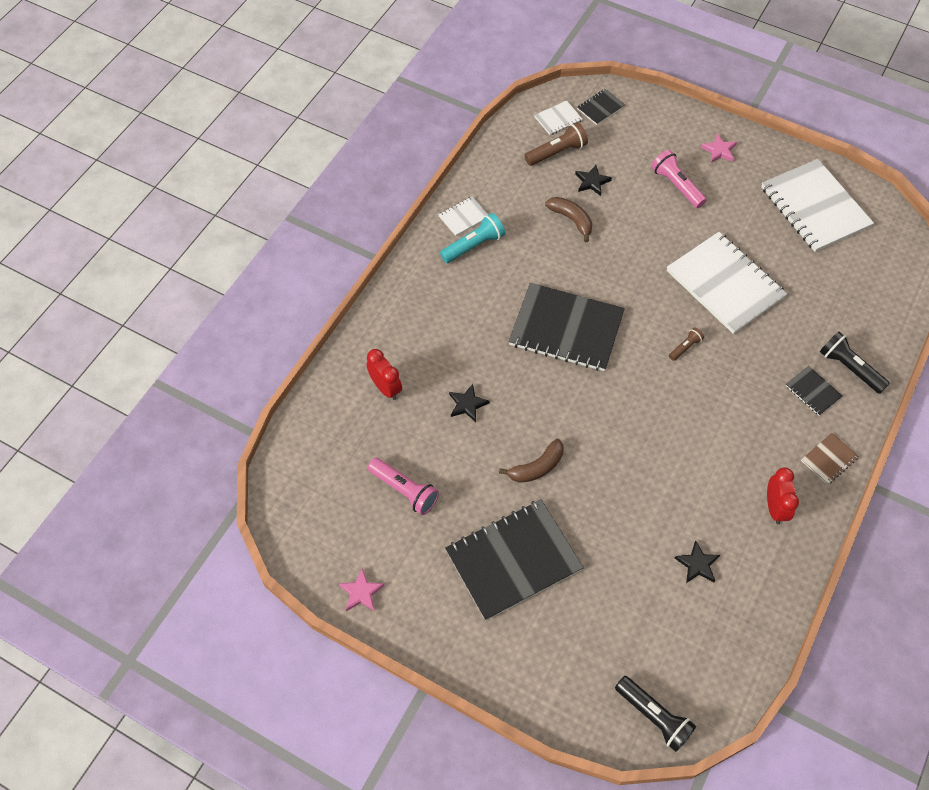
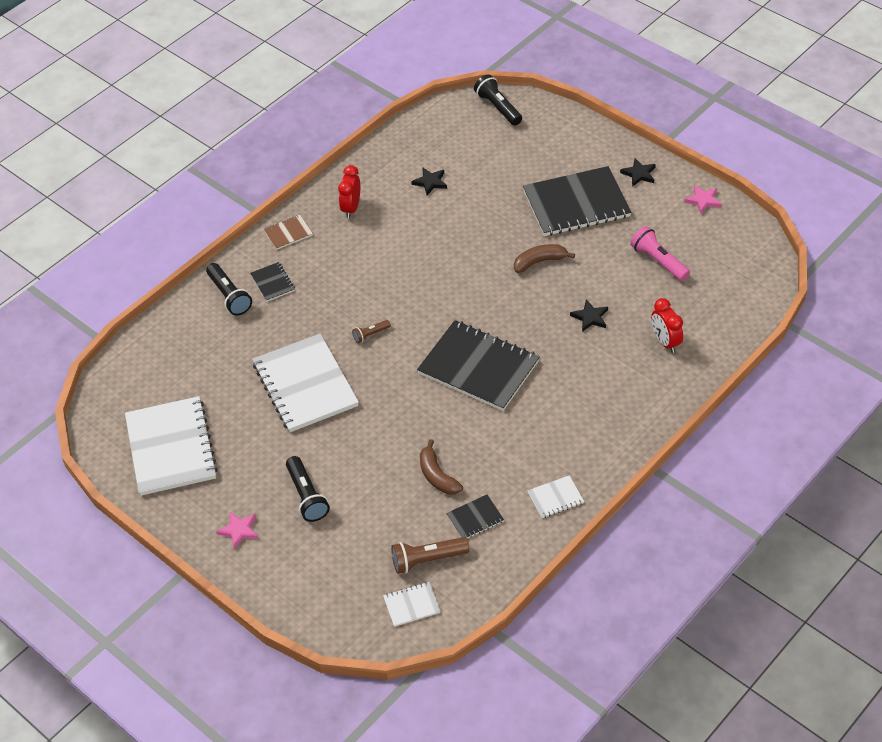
camera: 165 degrees left, 10 degrees down
(474, 245) = (551, 464): turquoise flashlight -> none
(592, 182) = (399, 516): black star -> black star (639, 174)
(600, 108) = (354, 612): black notebook -> black notebook (475, 518)
(676, 186) = (306, 496): pink flashlight -> black flashlight

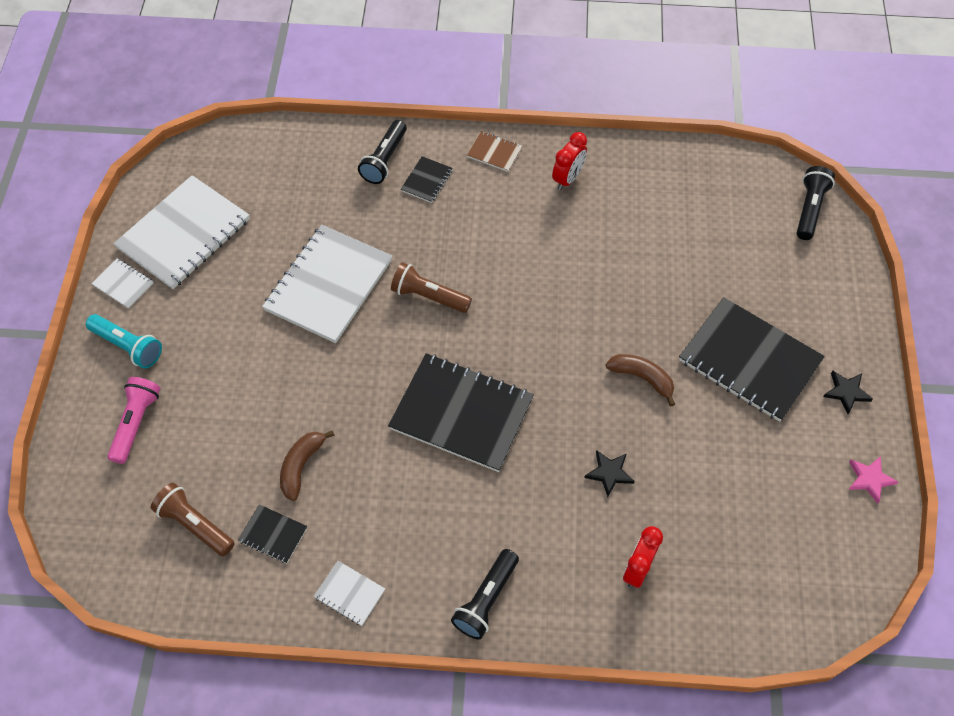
camera: 50 degrees right, 10 degrees up
(239, 530) = (128, 346): pink star -> turquoise flashlight
(306, 496) = (202, 373): black flashlight -> black flashlight (486, 599)
(351, 208) = (567, 179): red clock -> red clock turned 150 degrees clockwise
(370, 334) = (429, 296): brown flashlight -> brown flashlight, size x1.78
(411, 605) = (133, 546): white notebook -> white notebook (123, 284)
(430, 182) = (658, 218): black star -> none
(478, 367) = (461, 414): black notebook -> black notebook turned 60 degrees counterclockwise
(658, 261) = (743, 490): pink flashlight -> pink flashlight (136, 423)

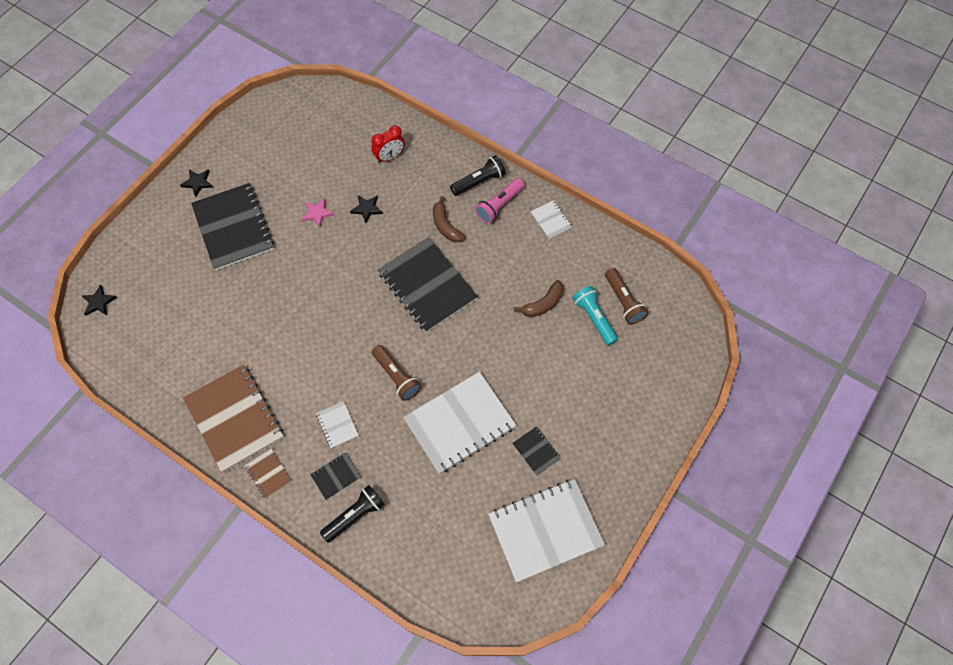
camera: 150 degrees left, 5 degrees up
(123, 284) = (609, 507): white notebook -> white notebook (337, 425)
(128, 346) = (623, 450): turquoise flashlight -> turquoise flashlight (594, 318)
(136, 423) = (637, 387): pink flashlight -> pink flashlight (499, 205)
(273, 534) = (579, 272): black notebook -> black notebook (536, 451)
(567, 179) = (234, 418): red clock -> brown notebook
(642, 378) = (304, 250): brown banana -> brown banana (445, 226)
(809, 209) = (99, 302): black flashlight -> black star
(869, 479) = (232, 136): pink star -> pink star (317, 213)

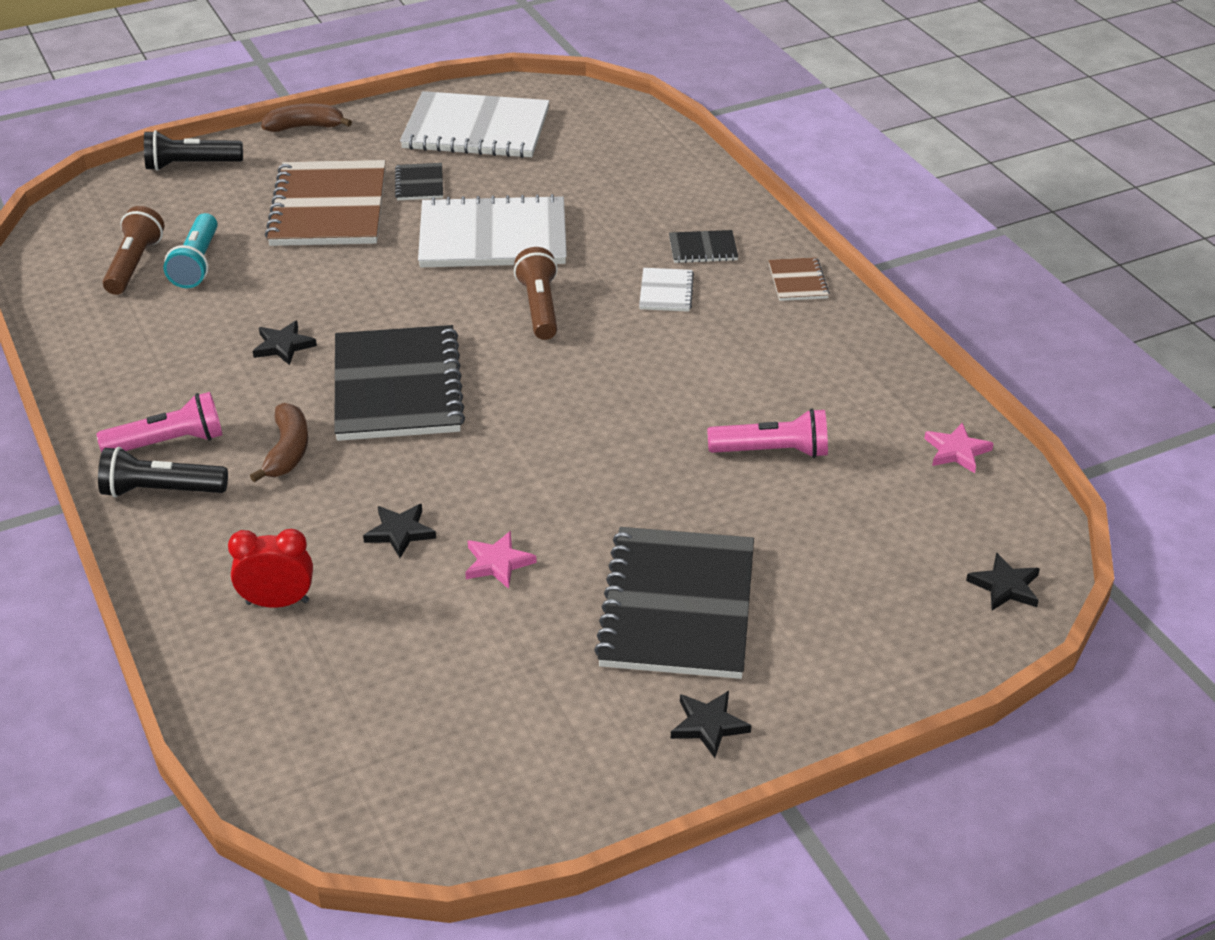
camera: 150 degrees left, 25 degrees down
(140, 376) = (957, 451): none -> pink star
(229, 332) = (772, 451): none -> pink flashlight
(234, 418) = (819, 350): brown notebook -> brown notebook (329, 207)
(355, 515) = (702, 211): black flashlight -> black flashlight (191, 165)
(500, 284) = (283, 346): none -> black star
(543, 304) = (248, 303): brown banana -> brown banana (305, 127)
(551, 220) = (112, 390): white notebook -> none

